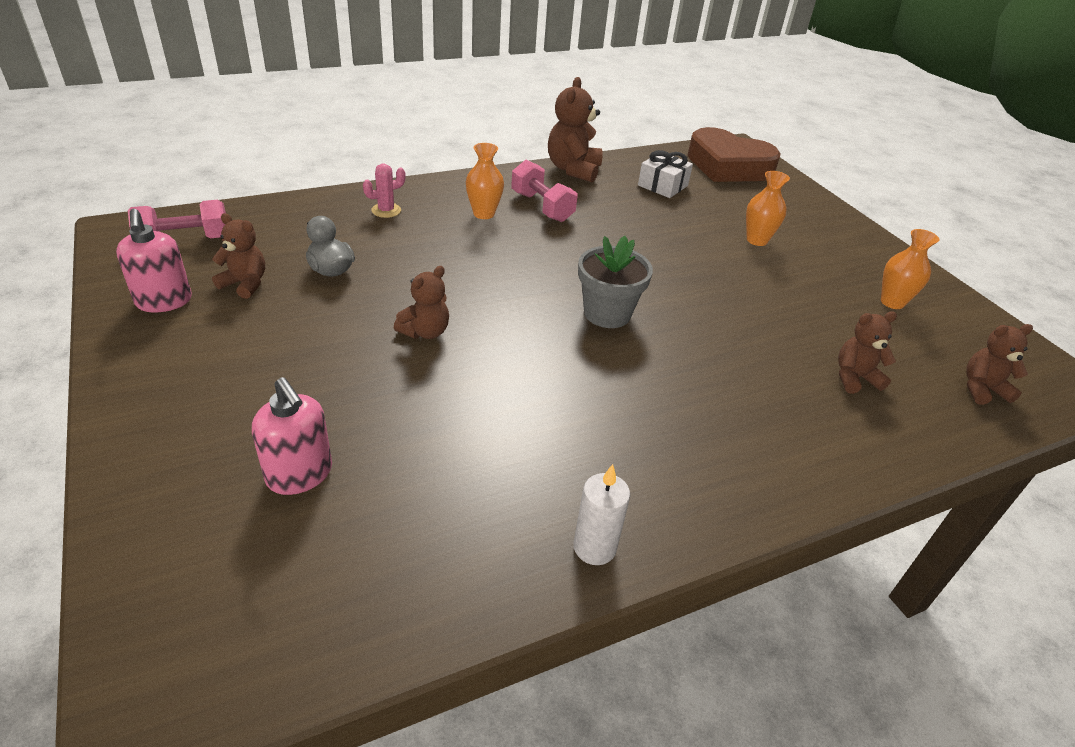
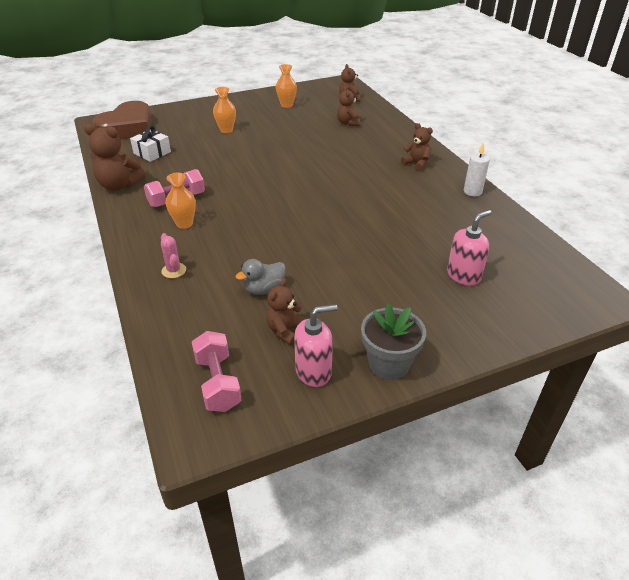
camera: 85 degrees left, 0 degrees up
(425, 332) = (333, 242): brown teddy bear -> brown teddy bear (416, 164)
(607, 313) = (305, 181): grey flower pot -> grey flower pot (388, 364)

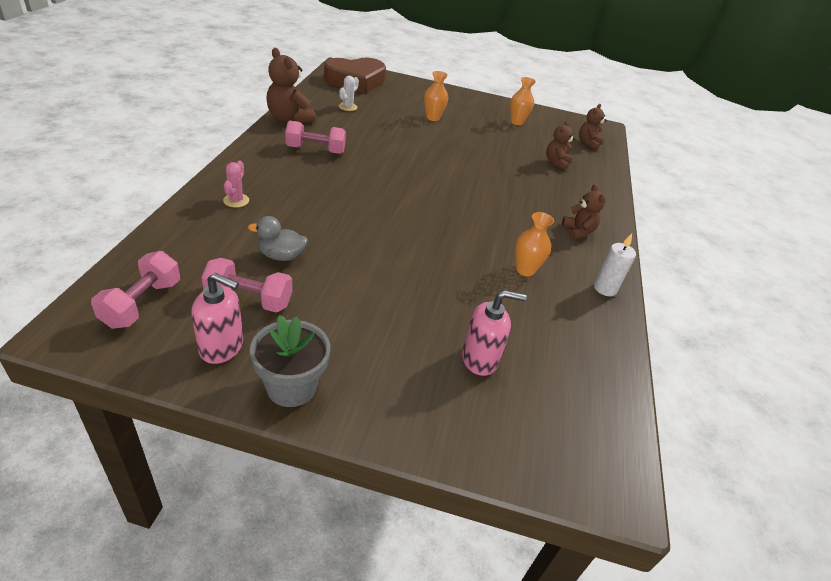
camera: 30 degrees right, 0 degrees up
(152, 153) = (348, 107): white gift -> white cactus
(184, 224) = (294, 171): orange vase -> orange vase (525, 270)
(285, 330) = (249, 299): brown teddy bear -> pink dumbbell

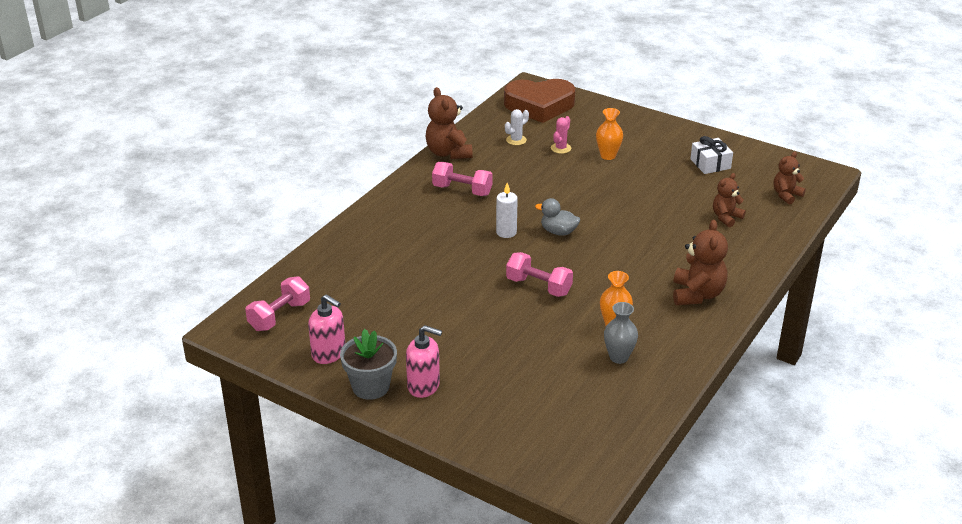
camera: 25 degrees right, 5 degrees down
(236, 200) = (372, 238): pink cactus -> pink cactus (561, 148)
(249, 299) = (358, 322): pink dumbbell -> pink dumbbell (538, 286)
(281, 256) = (395, 290): grey duck -> grey duck (558, 232)
(480, 359) = (527, 390): pink soap dispenser -> pink soap dispenser (424, 386)
(517, 122) = (710, 164): orange vase -> white gift
(549, 305) = (618, 357): none -> grey vase
(578, 231) = (697, 294): brown teddy bear -> brown teddy bear, size x1.59
(605, 288) = (686, 350): white candle -> white candle (506, 232)

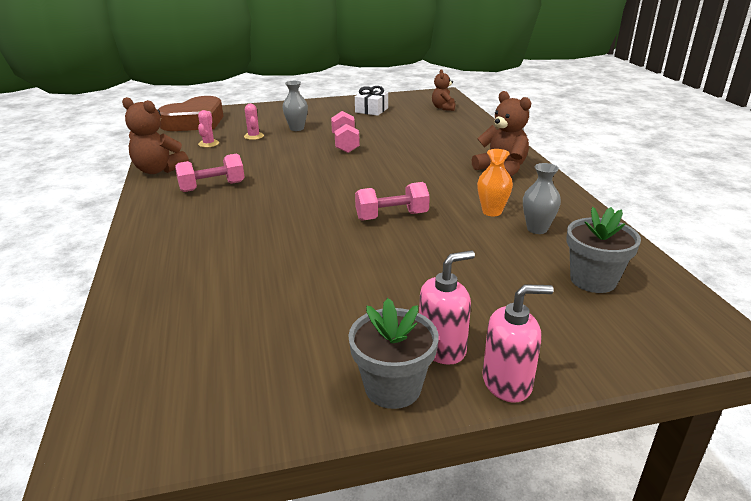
camera: 45 degrees left, 5 degrees down
(279, 316) = (161, 385): pink dumbbell -> pink dumbbell (345, 144)
(329, 353) = (289, 385): pink soap dispenser -> pink soap dispenser (507, 382)
(506, 232) = (300, 196): white candle -> none
(516, 140) = (208, 144): white cactus -> pink cactus
(558, 232) = (341, 178): grey duck -> none
(580, 411) = (593, 280): none -> grey flower pot
(608, 156) = (297, 128): orange vase -> grey vase
(726, 217) = (434, 129): brown teddy bear -> none

